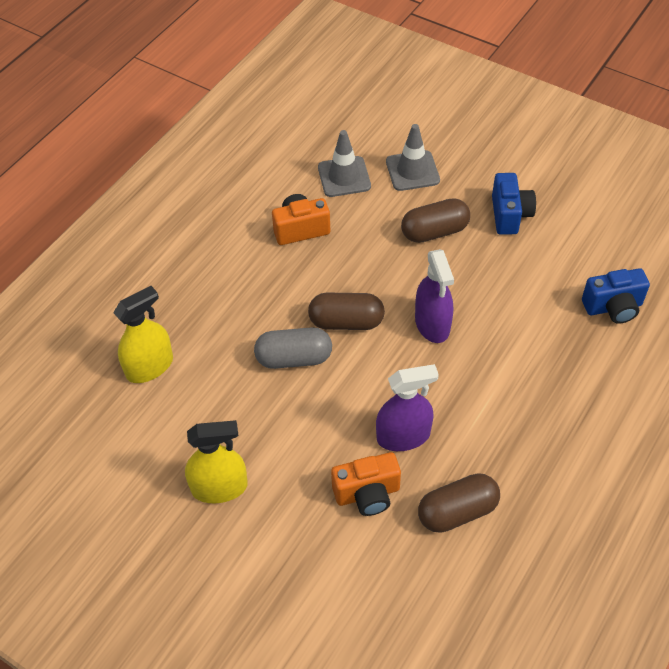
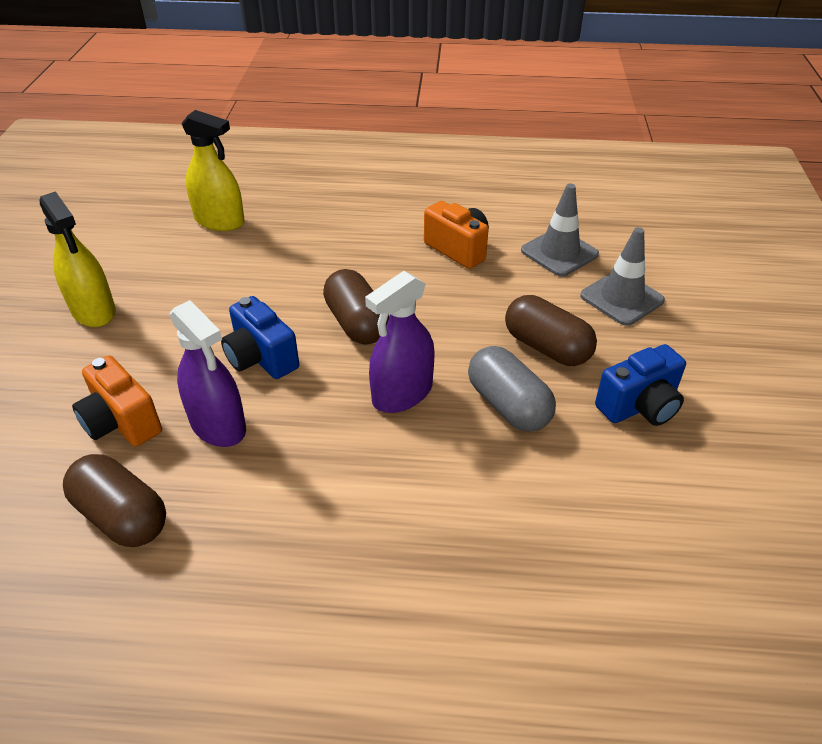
camera: 60 degrees right, 10 degrees down
(294, 358) = (282, 303): grey capsule -> grey capsule (508, 405)
(613, 307) = (575, 583): blue camera -> blue camera (261, 358)

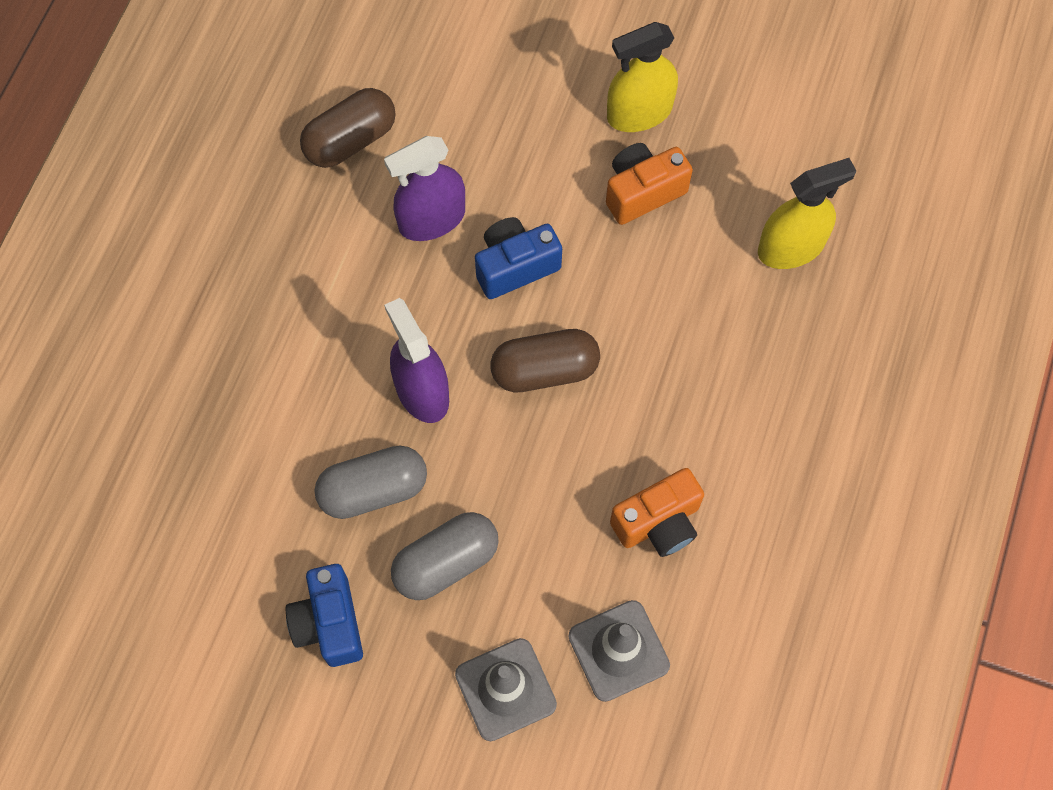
camera: 105 degrees right, 25 degrees up
(122, 422) = (461, 139): orange camera -> orange camera (642, 192)
(219, 221) = (790, 247): yellow spray bottle -> yellow spray bottle turned 150 degrees counterclockwise
(546, 347) = (446, 562): brown capsule -> grey capsule

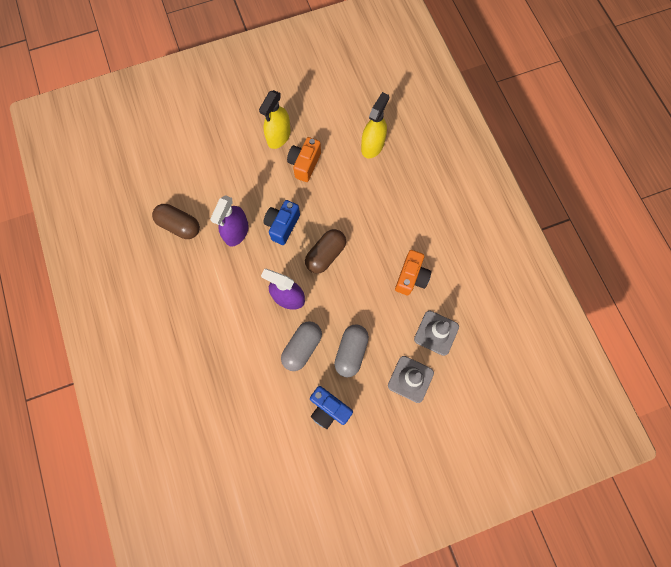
camera: 40 degrees left, 5 degrees up
(350, 140) = (179, 225): brown capsule -> brown capsule turned 75 degrees counterclockwise

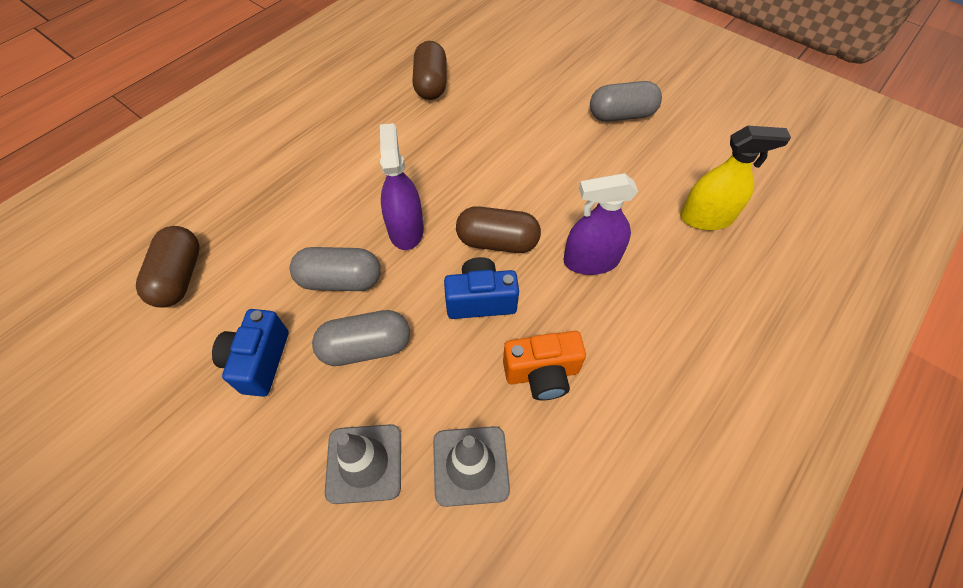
camera: 60 degrees right, 15 degrees down
(236, 232) = (461, 135): purple spray bottle -> purple spray bottle (591, 260)
(247, 435) = (179, 277): none -> brown capsule
(278, 136) = (621, 115): yellow spray bottle -> grey capsule
(282, 226) = (503, 175): blue camera -> blue camera (480, 300)
(304, 164) = (608, 157): orange camera -> none

